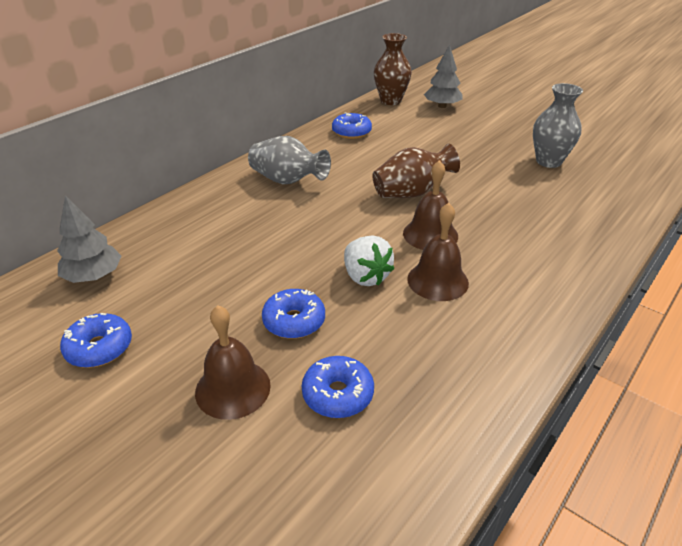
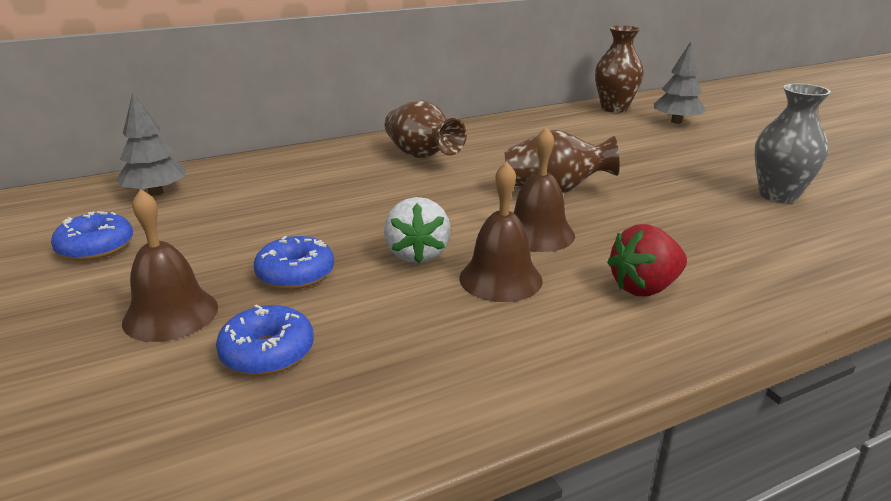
camera: 25 degrees right, 10 degrees down
(287, 181) = (421, 156): grey vase -> brown vase
(351, 132) = (537, 128): blue donut -> none
(527, 261) = (644, 288): none -> red strawberry

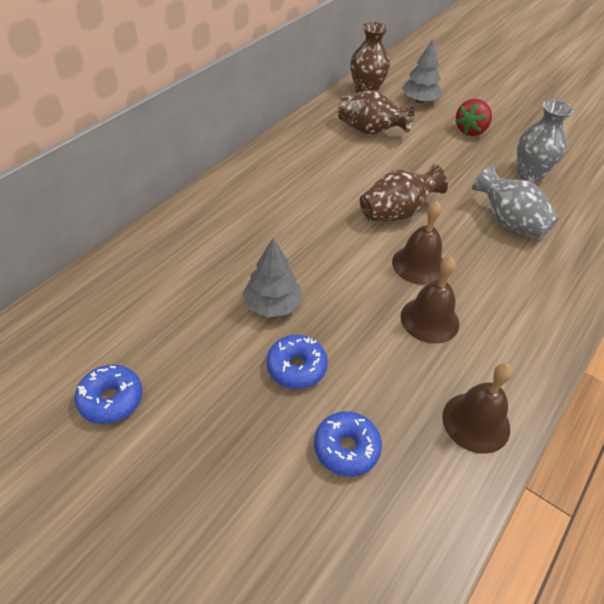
camera: 30 degrees left, 20 degrees up
(156, 193) = (90, 315): grey tree -> grey tree (272, 305)
(170, 314) = (247, 443): brown bell -> brown bell (476, 422)
(417, 254) = (360, 315): white strawberry -> none
(421, 156) = (270, 197): brown vase -> brown vase (370, 131)
(644, 288) = (513, 296): red strawberry -> red strawberry (470, 130)
(704, 226) = (509, 222): none -> grey vase

